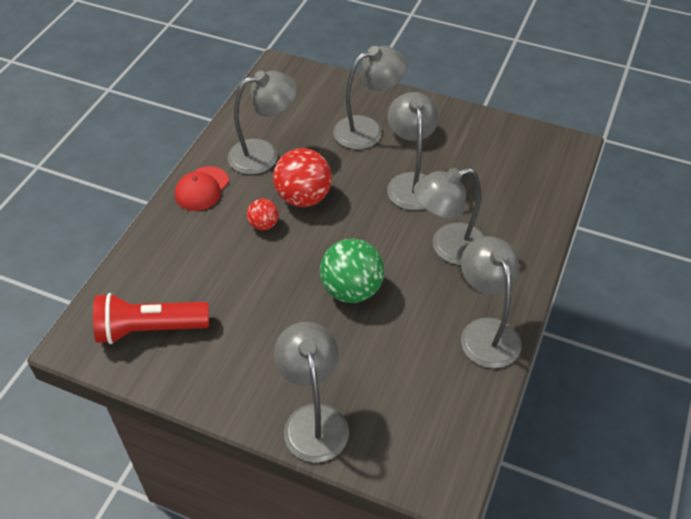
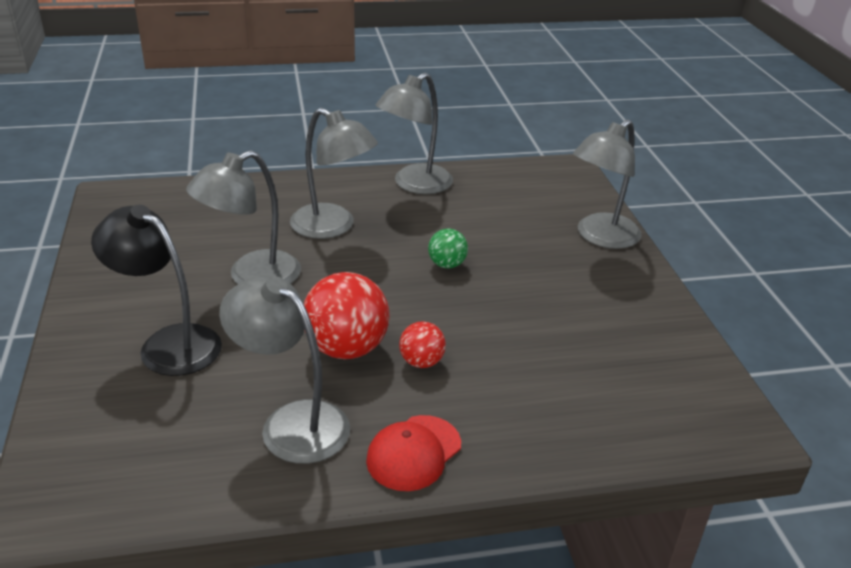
camera: 125 degrees left, 15 degrees down
(149, 329) = (653, 378): red flashlight -> none
(202, 189) = (414, 453): red cap -> red cap turned 135 degrees clockwise
(351, 290) = (447, 264): green ball -> green ball, size x0.53
(368, 129) = (168, 343): grey lamp -> black lamp

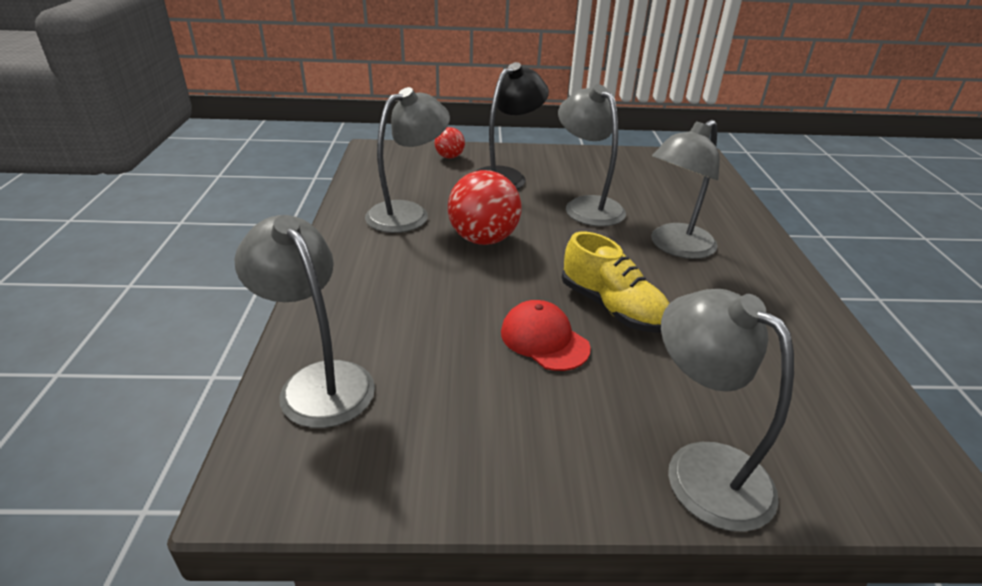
camera: 100 degrees right, 0 degrees up
(414, 185) = (790, 308): grey lamp -> grey lamp (318, 381)
(414, 453) = (352, 256): red cap -> red cap (544, 339)
(421, 362) = (455, 272): red ball -> red ball (449, 157)
(447, 264) = (612, 308): green ball -> yellow shoe

